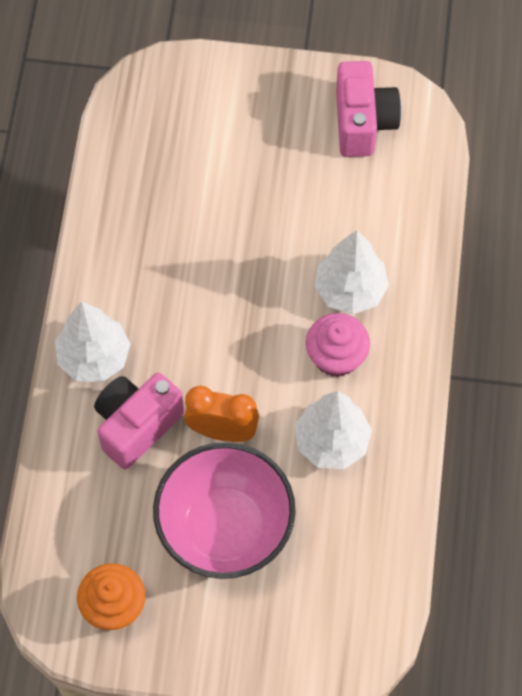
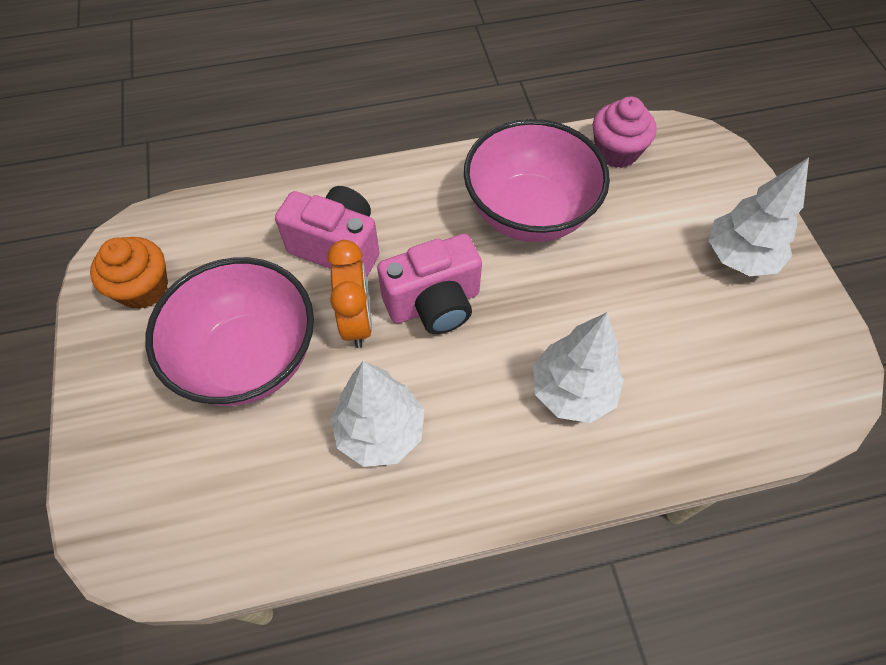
camera: 70 degrees right, 5 degrees down
(94, 357) = (395, 192): white tree -> white tree (739, 257)
(166, 253) = (529, 213): none -> pink bowl
(336, 356) = (485, 403): pink cupcake -> pink cupcake (616, 151)
(363, 123) = (780, 339): pink camera -> pink camera (434, 304)

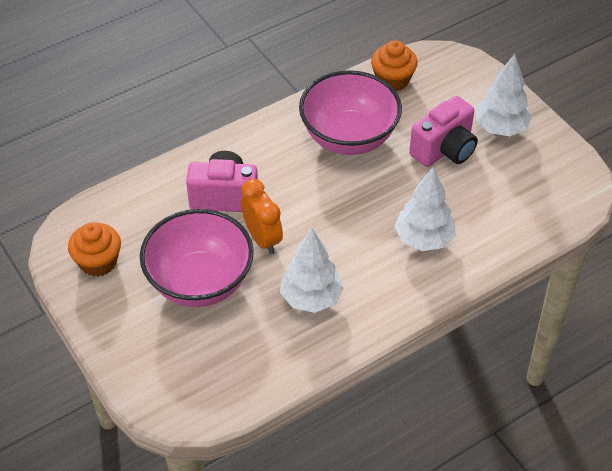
camera: 20 degrees left, 10 degrees down
(434, 304) = (310, 213): pink camera -> pink camera (444, 150)
(616, 151) = (392, 80): pink cupcake -> orange cupcake

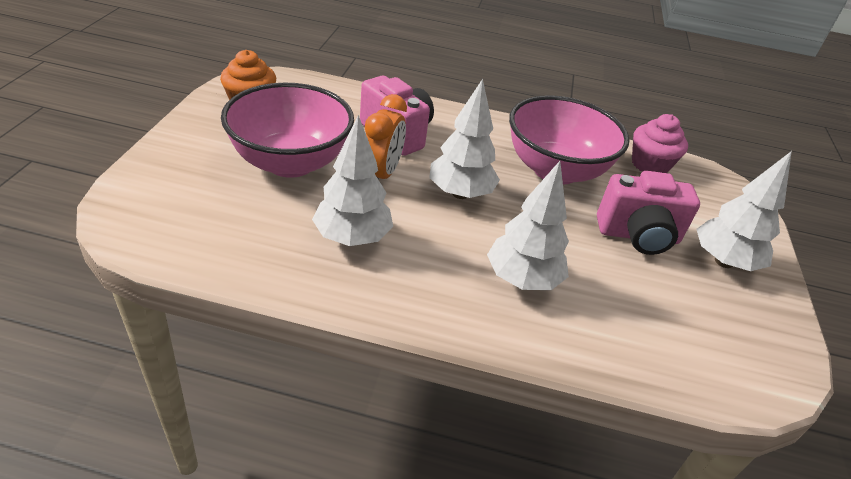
camera: 40 degrees right, 10 degrees down
(322, 209) = (460, 193): none -> white tree
(392, 80) = (650, 165): orange cupcake -> pink cupcake

